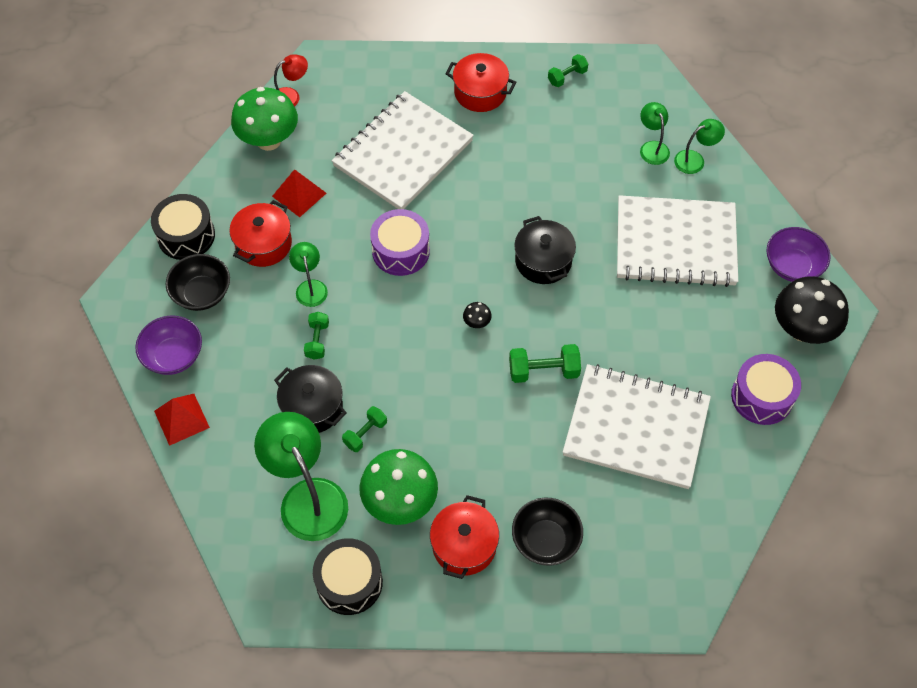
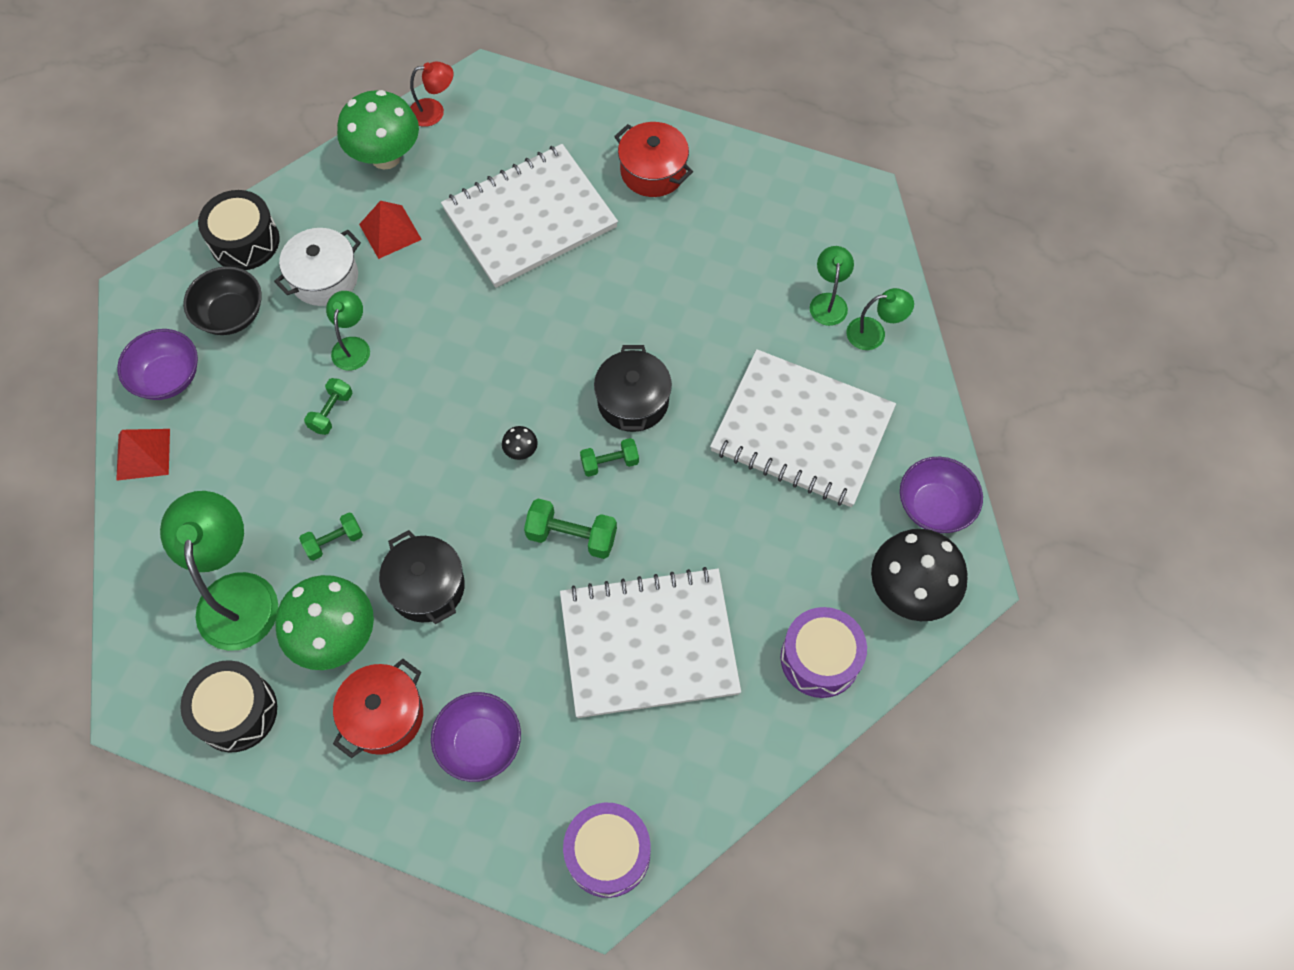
camera: 20 degrees right, 5 degrees up
(263, 244) = (324, 278): red pot -> white pot
(312, 407) = (290, 489): black pot -> black pot (427, 587)
(400, 251) = (473, 335): purple drum -> purple drum (608, 853)
(545, 540) = (480, 743): black bowl -> purple bowl
(567, 77) = (765, 183): green dumbbell -> green dumbbell (609, 463)
(636, 428) = (649, 644): white notebook -> white notebook turned 45 degrees counterclockwise

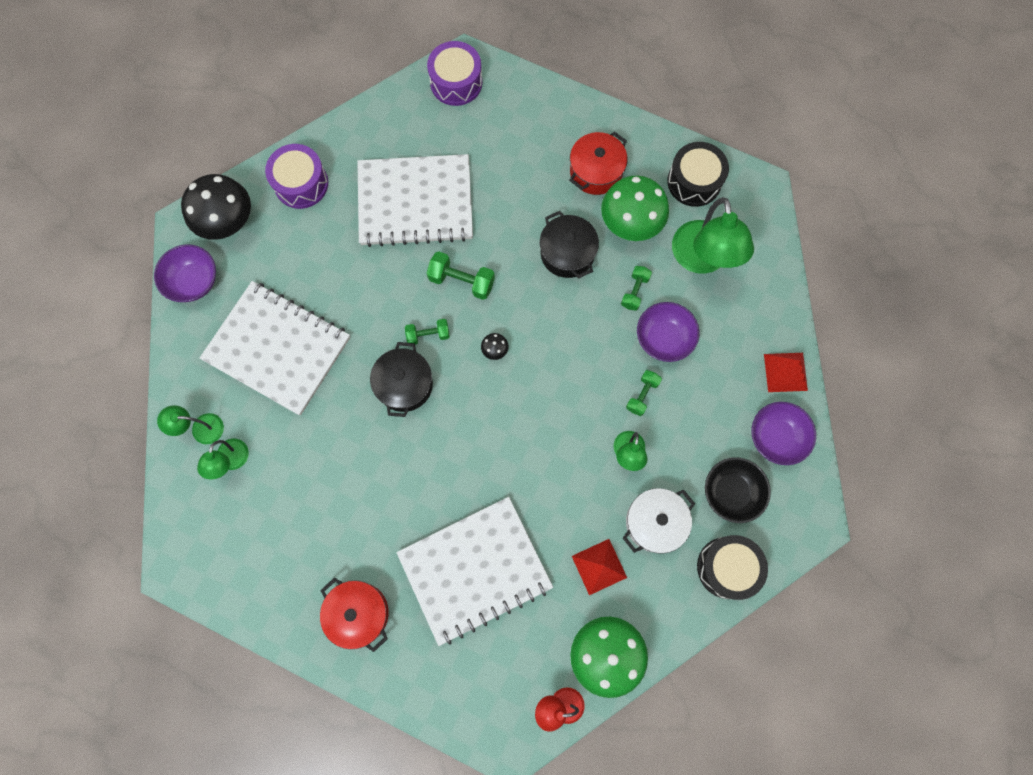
camera: 175 degrees left, 10 degrees up
(334, 541) = (634, 291): green dumbbell -> green dumbbell turned 45 degrees counterclockwise
(480, 743) = (533, 150): purple bowl -> purple bowl (663, 338)

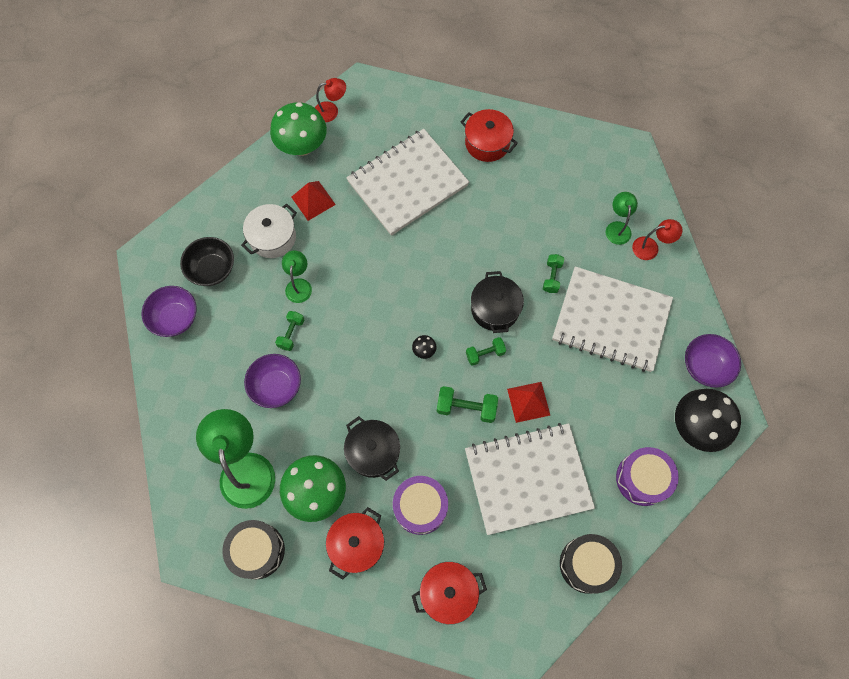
camera: 170 degrees right, 5 degrees down
(200, 428) = (651, 247): green lamp -> red lamp
(456, 82) = (519, 625): purple drum -> purple drum (420, 507)
(515, 118) = (448, 592): none -> red pot
(634, 291) = (306, 425): green dumbbell -> green dumbbell (552, 277)
(727, 567) = (214, 215): black drum -> black drum (587, 564)
(785, 372) = (166, 374): red pyramid -> red pyramid (528, 402)

